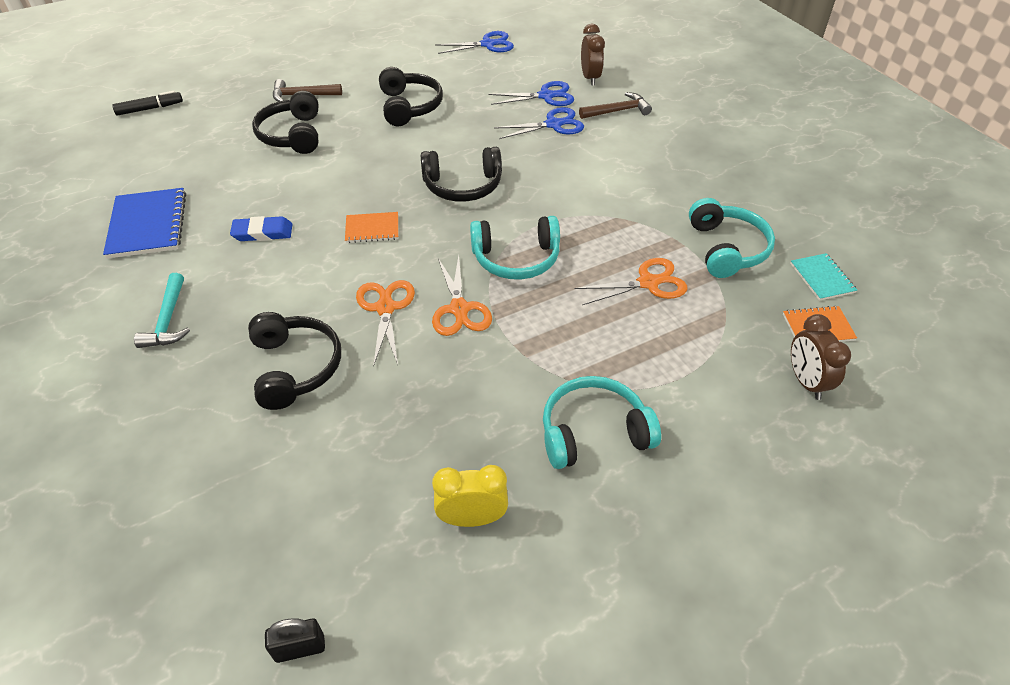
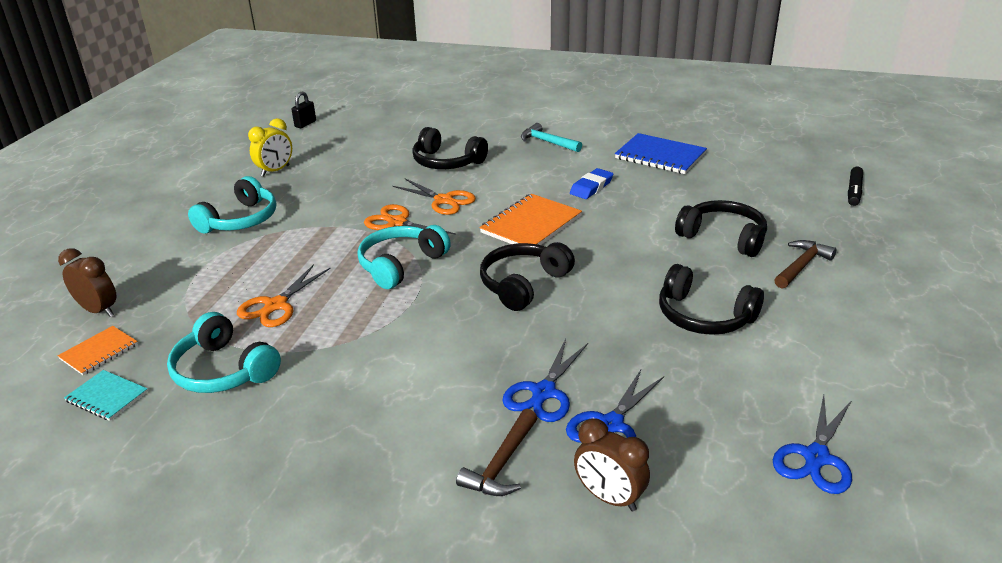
camera: 135 degrees right, 15 degrees down
(372, 229) = (531, 224): orange notebook -> orange notebook, size x1.75

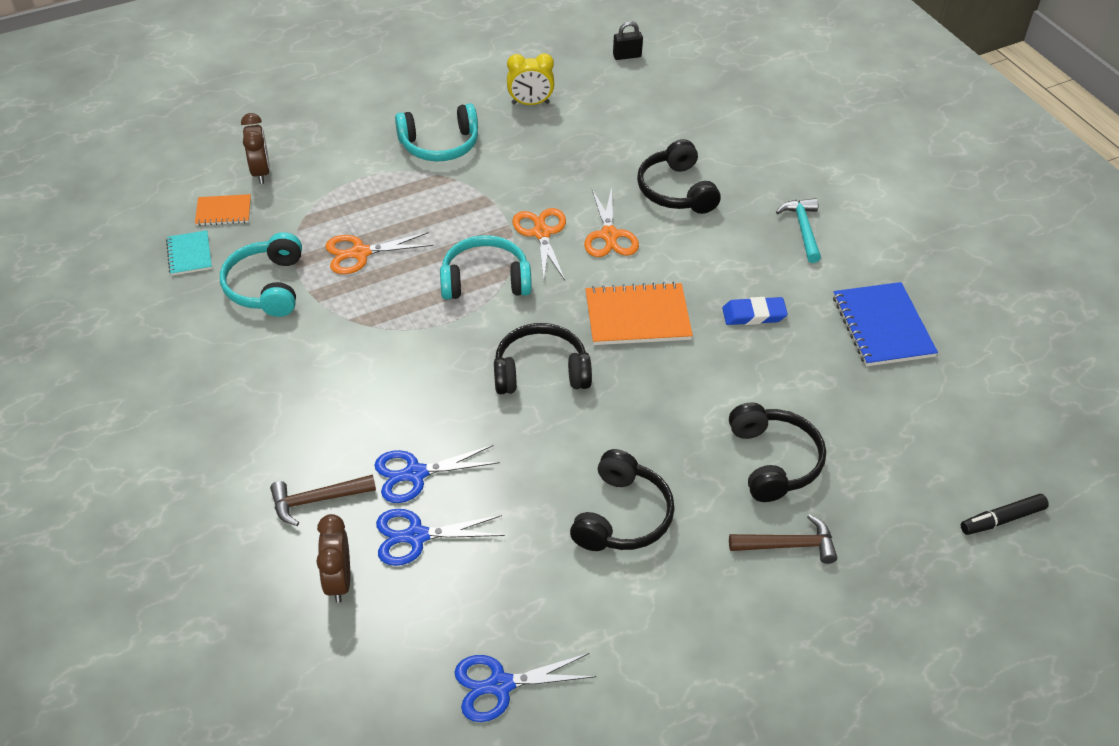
camera: 45 degrees right, 15 degrees up
(704, 316) = (622, 516): black headphones -> black headphones turned 150 degrees counterclockwise

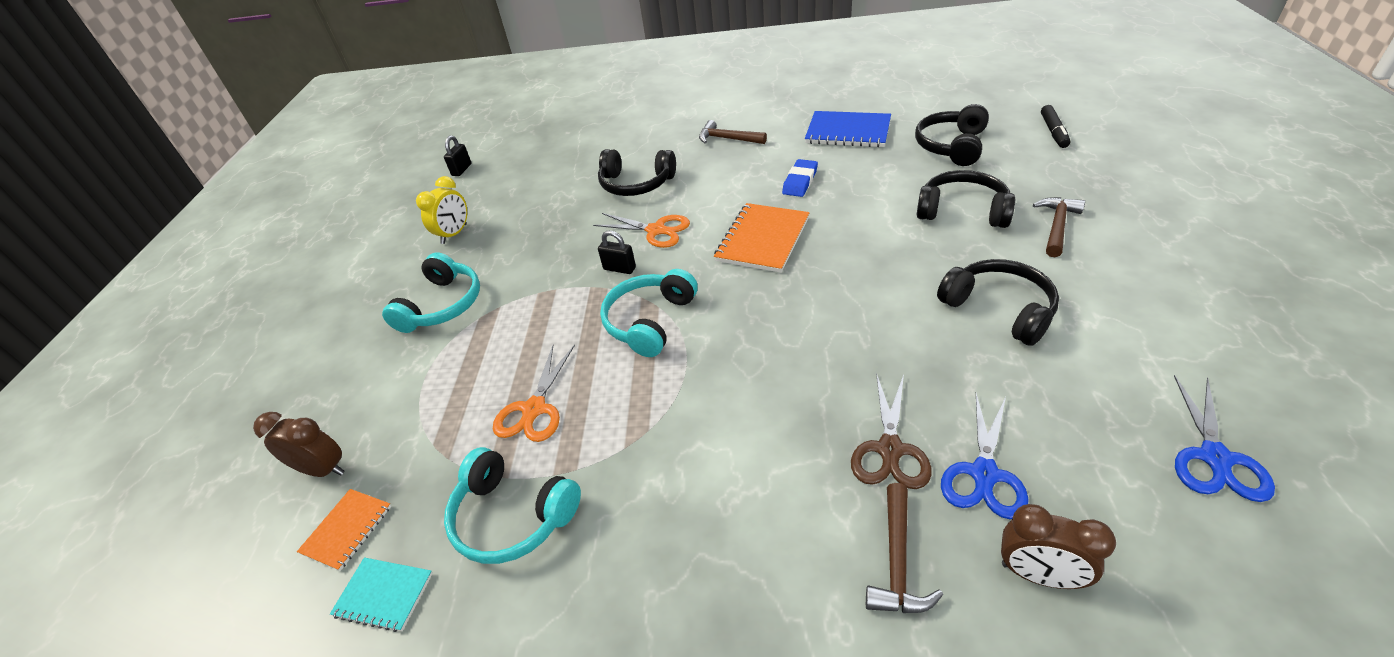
camera: 55 degrees left, 5 degrees down
(415, 474) = (890, 450): blue scissors -> brown scissors
(541, 233) = (619, 269): orange scissors -> black padlock
(541, 371) = (793, 314): black headphones -> black headphones (951, 146)
(803, 229) = (727, 139): turquoise hammer -> brown hammer

